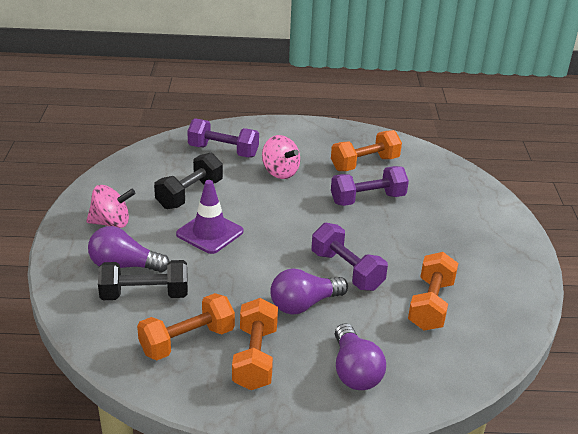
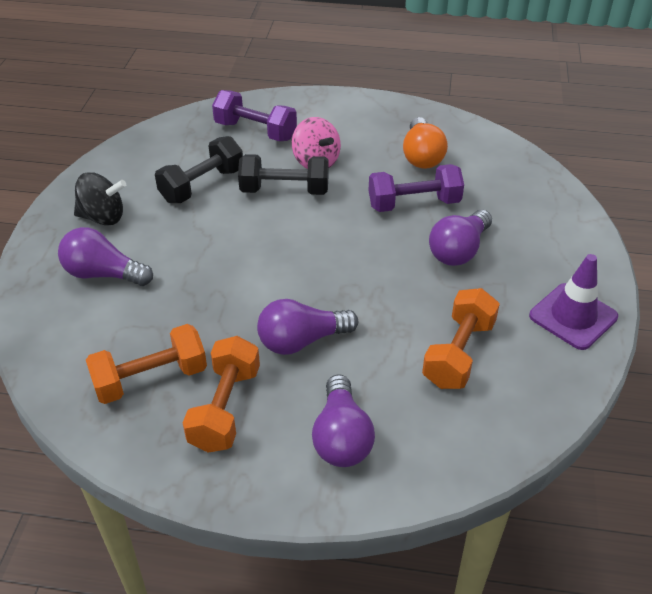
camera: 10 degrees right, 10 degrees up
(111, 223) = (103, 217): pink spinning top -> black spinning top
(144, 295) = (117, 314): black dumbbell -> black dumbbell (284, 190)
(210, 233) = (213, 237): purple traffic cone -> purple traffic cone (573, 316)
(346, 271) = (365, 299): purple dumbbell -> none
(365, 164) = (421, 156): orange dumbbell -> orange light bulb
(412, 231) = (459, 250): none -> purple light bulb

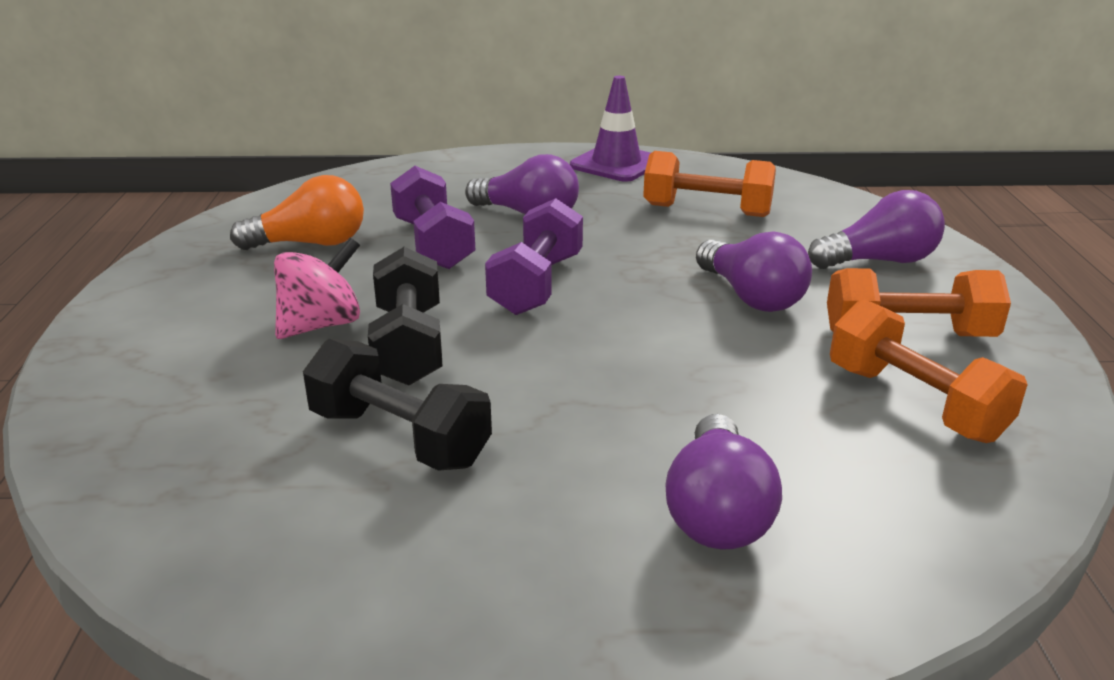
camera: 100 degrees left, 15 degrees down
(103, 217) = (536, 560): black spinning top -> none
(255, 131) = (199, 400): purple dumbbell -> purple dumbbell (537, 284)

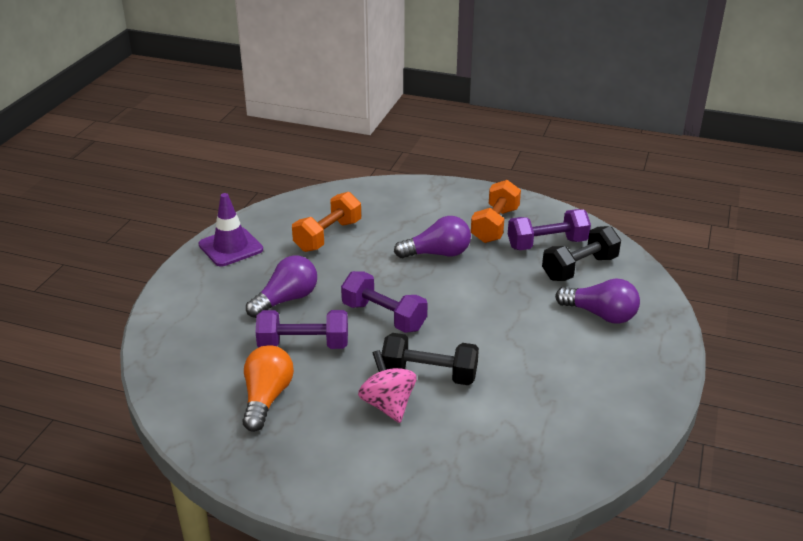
camera: 70 degrees left, 5 degrees up
(399, 438) = (517, 391): black dumbbell -> black dumbbell (579, 268)
(879, 261) = (422, 206): purple light bulb -> none
(914, 403) = (547, 244): orange dumbbell -> purple dumbbell

